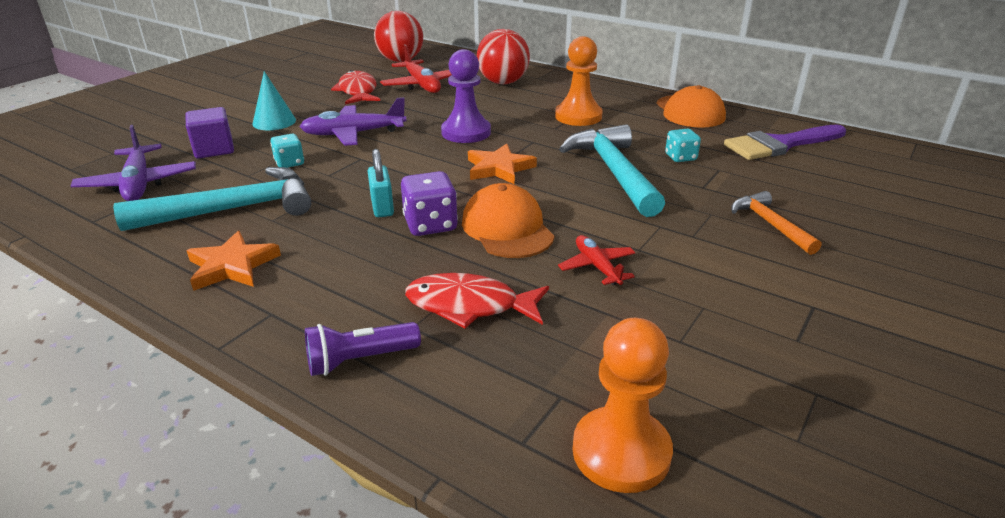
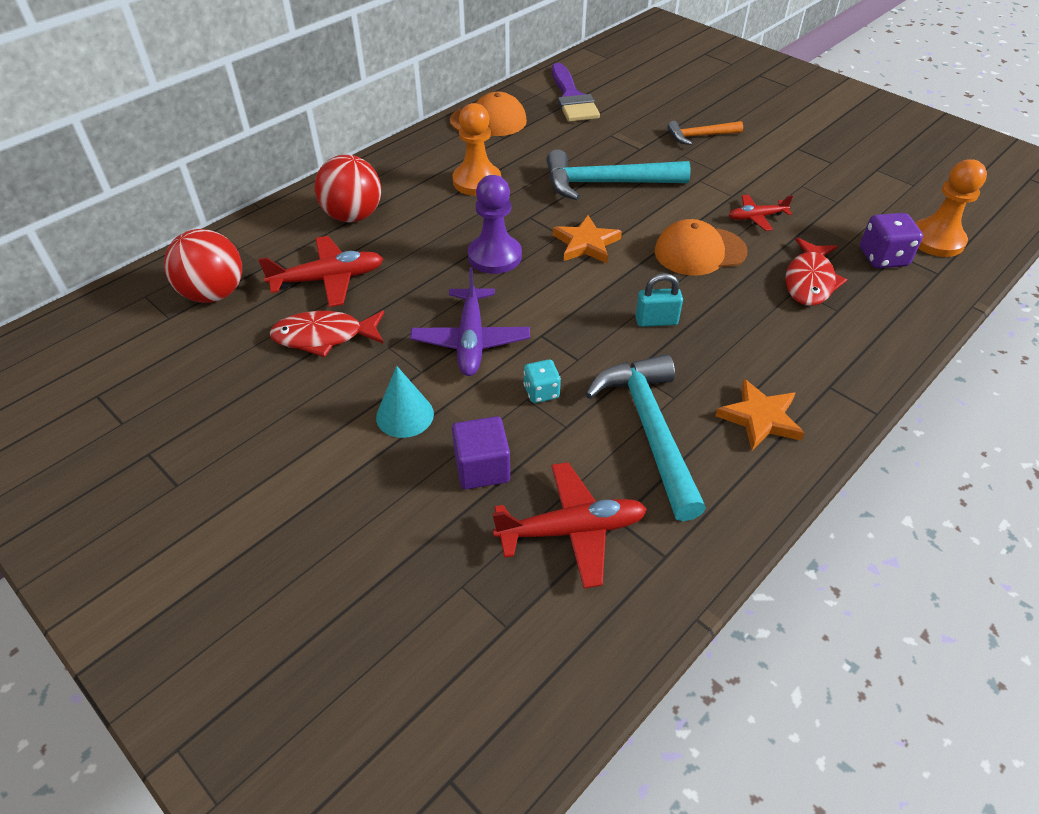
camera: 80 degrees left, 15 degrees up
(138, 184) = (572, 530): purple plane -> red plane
(360, 360) = (878, 336): purple flashlight -> none
(430, 225) = (691, 293): purple dice -> purple dice (883, 257)
(680, 157) = (585, 146): turquoise dice -> none

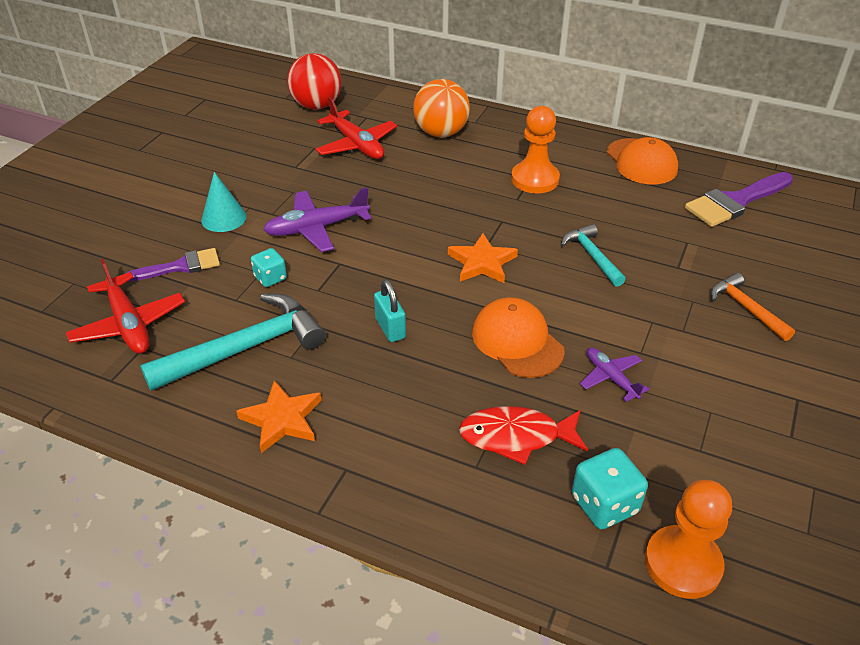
camera: 70 degrees right, 5 degrees down
(324, 337) = (292, 161): red fish -> none
(353, 216) = (441, 133): red ball -> orange ball
(482, 468) = (181, 266): purple cube -> purple brush
(494, 256) = (431, 215): purple pawn -> none
(606, 183) = (592, 256): turquoise hammer -> turquoise hammer, size x0.56
(756, 217) = (611, 378): red plane -> purple plane
(883, 257) = (604, 504): purple dice -> turquoise dice

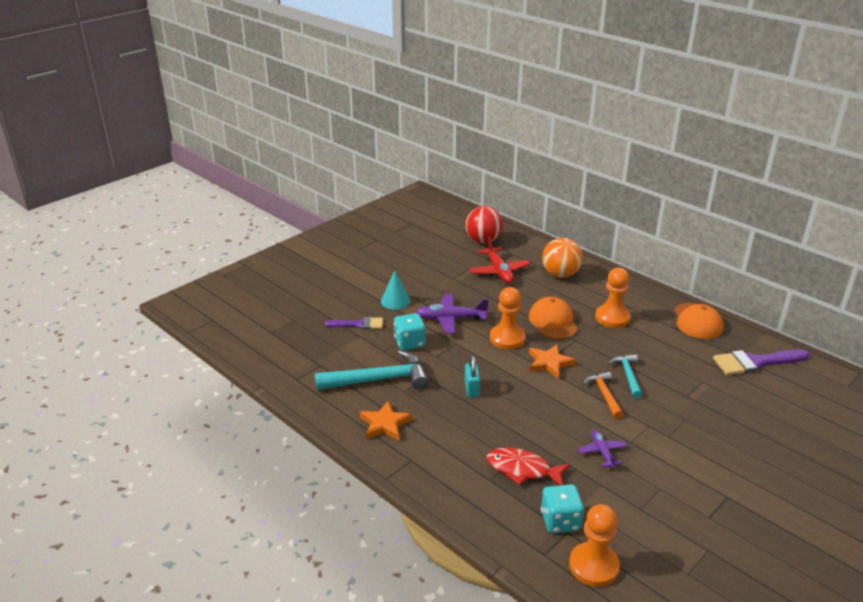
camera: 20 degrees right, 10 degrees down
(129, 324) = (317, 351): red plane -> none
(270, 278) = (410, 343): turquoise dice -> turquoise dice, size x1.55
(409, 239) = (507, 338): none -> orange pawn
(517, 341) = (550, 415): orange cap -> orange cap (553, 321)
(746, 308) = (722, 433): orange hammer -> orange hammer (604, 394)

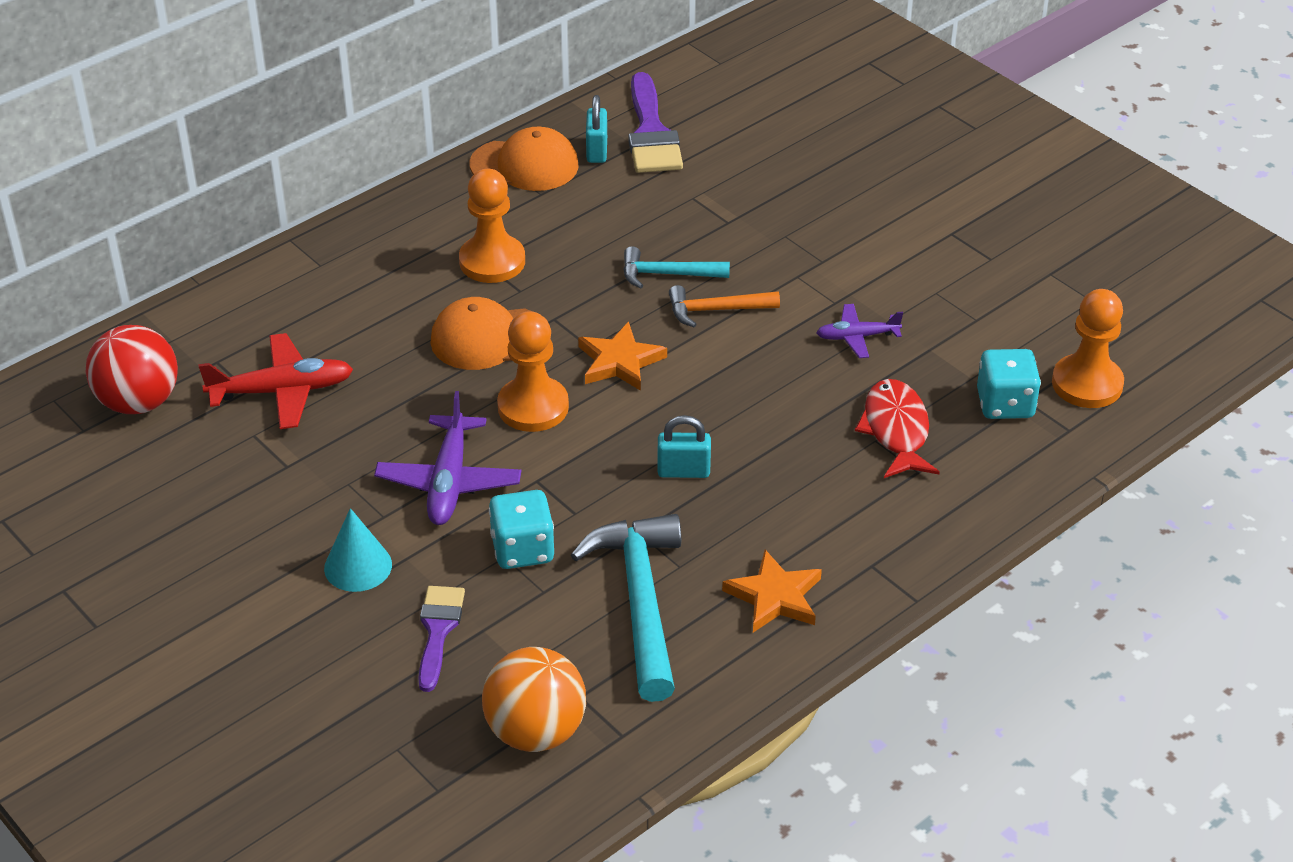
camera: 85 degrees left, 10 degrees up
(522, 469) = (896, 430): red fish -> red fish turned 150 degrees clockwise
(560, 274) = (321, 304): orange ball -> orange ball (536, 731)
(725, 344) = (597, 151): none -> turquoise padlock

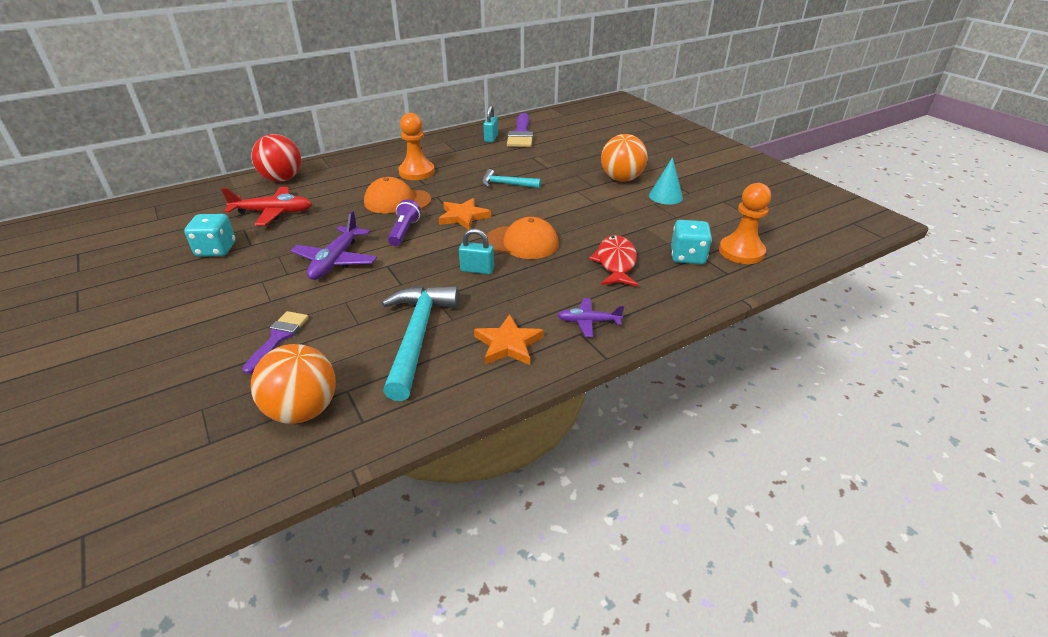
camera: 10 degrees right, 5 degrees down
(138, 402) = (196, 210): red ball -> red ball (282, 179)
(358, 566) = (254, 297): turquoise cone -> turquoise cone (666, 196)
(522, 549) = (358, 299): turquoise dice -> turquoise dice (216, 250)
(525, 165) = (453, 140): orange cap -> orange cap (522, 242)
(533, 407) = (404, 232): orange pawn -> purple flashlight
(716, 310) = (527, 200): orange hammer -> none
(857, 337) = (603, 218): purple plane -> purple plane (588, 322)
(868, 238) = (621, 179): none -> orange ball

